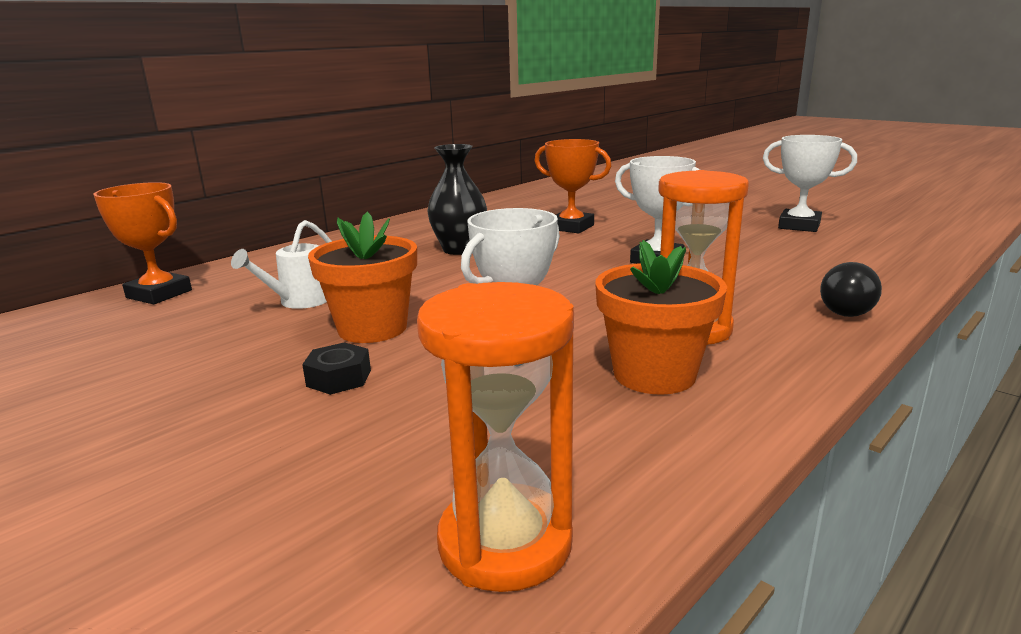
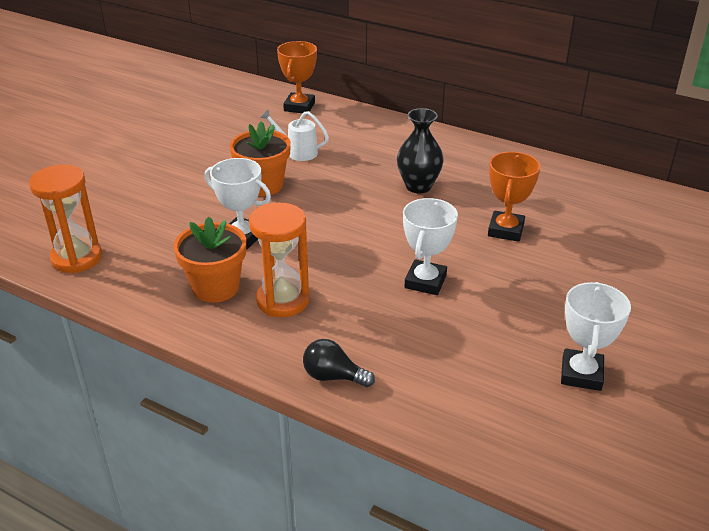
camera: 75 degrees right, 15 degrees up
(339, 378) = (202, 190): black nut -> none

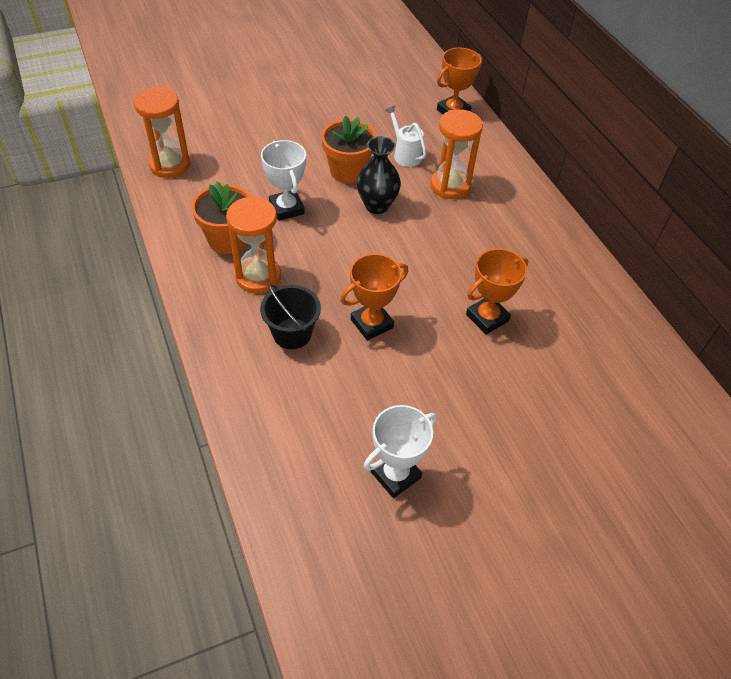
camera: 35 degrees right, 15 degrees up
(333, 376) = (226, 357): black light bulb -> none
(363, 157) = (450, 186): none -> orange hourglass
(369, 325) = (292, 333): none -> black bucket
(418, 186) = (463, 237): black vase -> black vase (377, 205)
(425, 281) = (371, 323): white trophy -> orange trophy

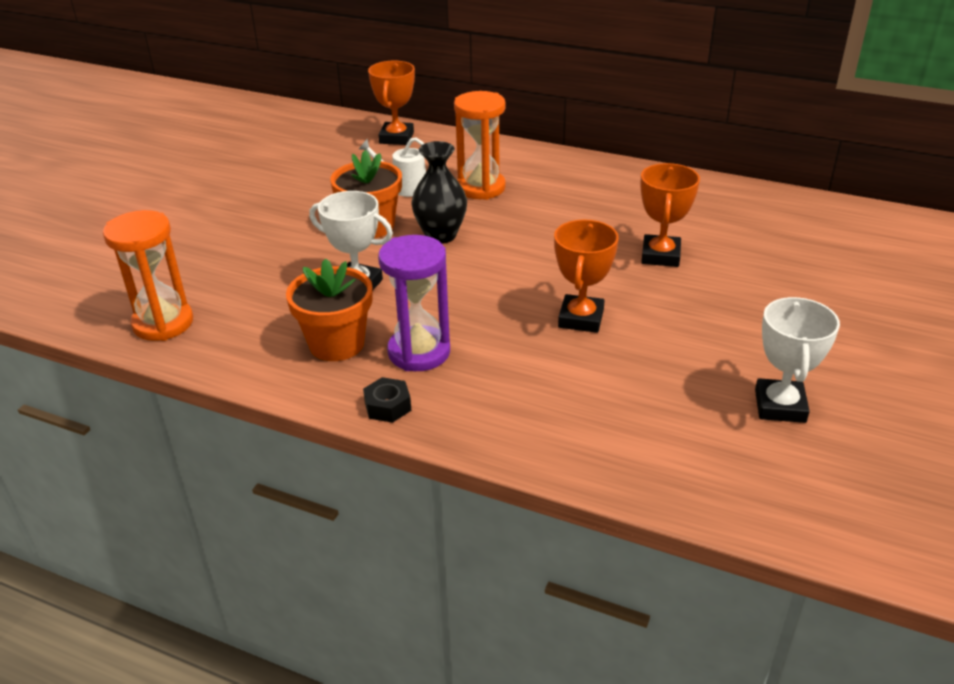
camera: 40 degrees left, 15 degrees down
(200, 297) = (388, 406): none -> black nut
(258, 277) = (419, 352): orange hourglass -> purple hourglass
(292, 333) = (525, 372): black bucket -> none

